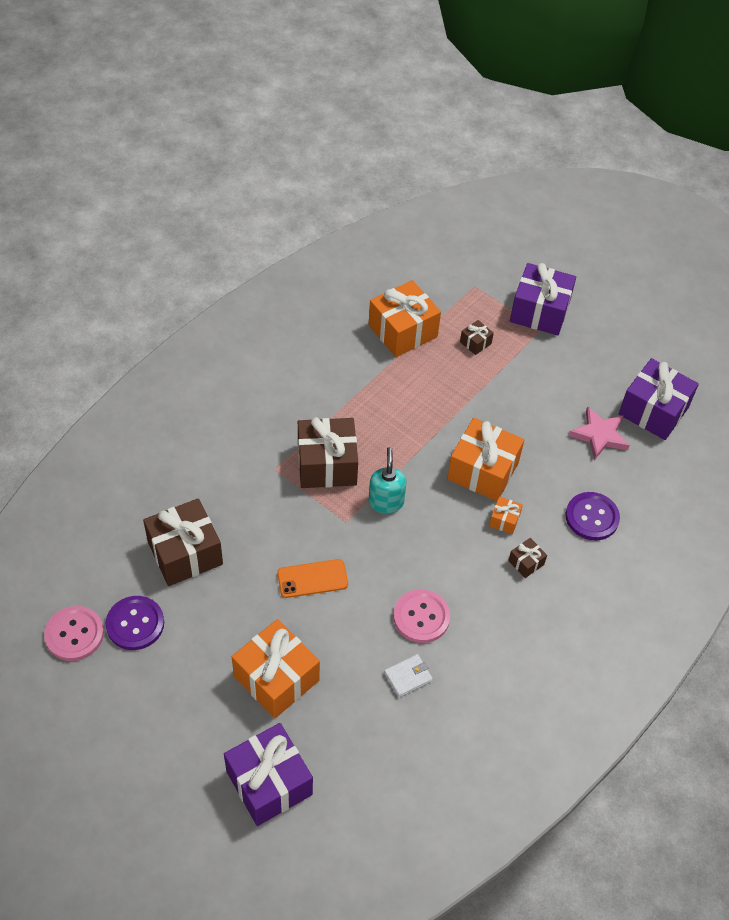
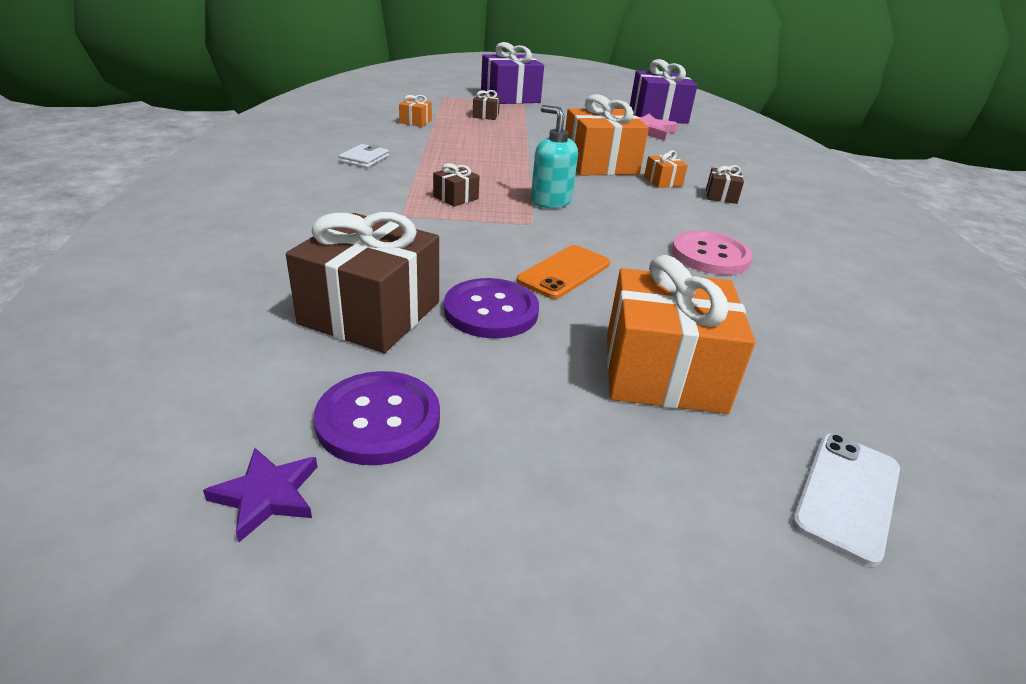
camera: 40 degrees left, 20 degrees down
(74, 634) = (267, 495): pink button -> purple star
(269, 783) = (847, 495): purple gift -> white phone
(327, 464) = (455, 197): brown gift -> brown gift, size x0.45
(403, 331) = (415, 121): orange gift -> orange gift, size x0.45
(408, 677) = (779, 300): white wallet -> white wallet (364, 159)
(592, 517) = (715, 163): purple button -> purple button (491, 311)

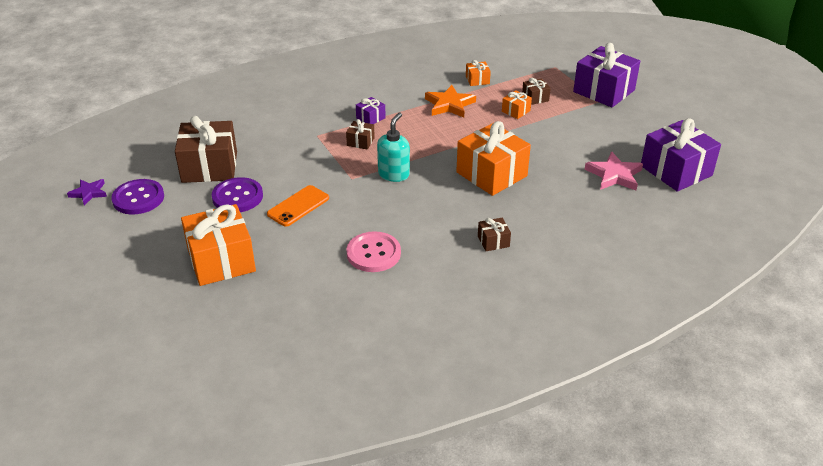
camera: 65 degrees right, 5 degrees up
(364, 159) = (383, 93): white wallet -> none
(410, 179) = (370, 118): none -> purple gift
(443, 142) = (449, 104): none -> orange star
(564, 272) = (298, 206): orange phone -> orange phone turned 60 degrees counterclockwise
(663, 181) = (491, 209): orange gift -> orange gift (516, 111)
(847, 495) = (162, 327): white phone -> none

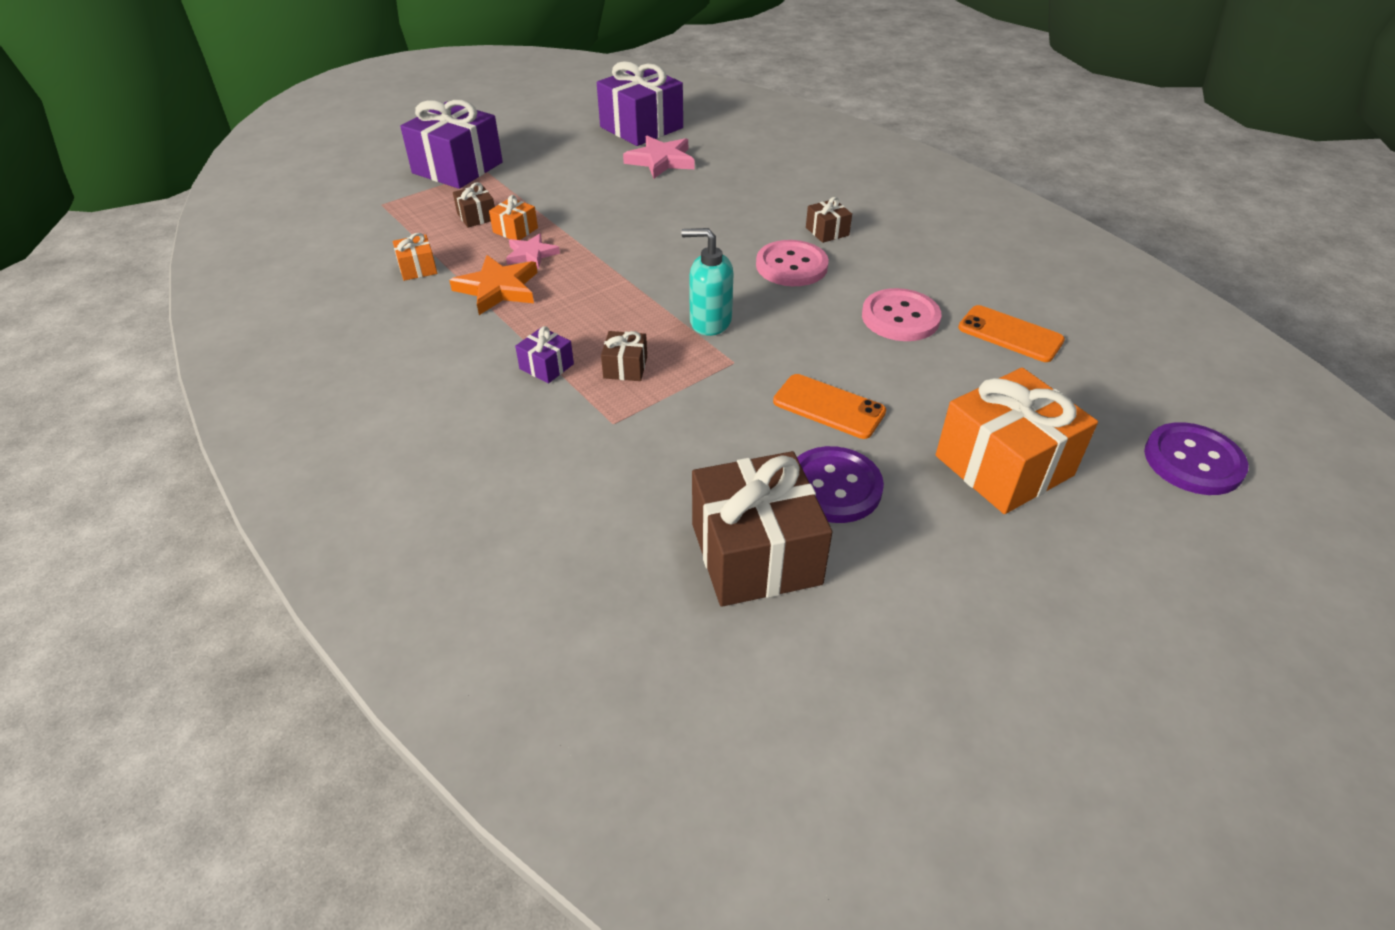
camera: 100 degrees left, 5 degrees up
(89, 193) = (923, 753): purple star -> none
(138, 198) = (901, 643): purple button -> purple button (1193, 461)
(337, 301) = (1010, 334): none -> orange phone
(449, 216) = (791, 266): none -> pink button
(485, 116) = (531, 254): none -> pink star
(491, 174) = (684, 240): orange gift -> none

